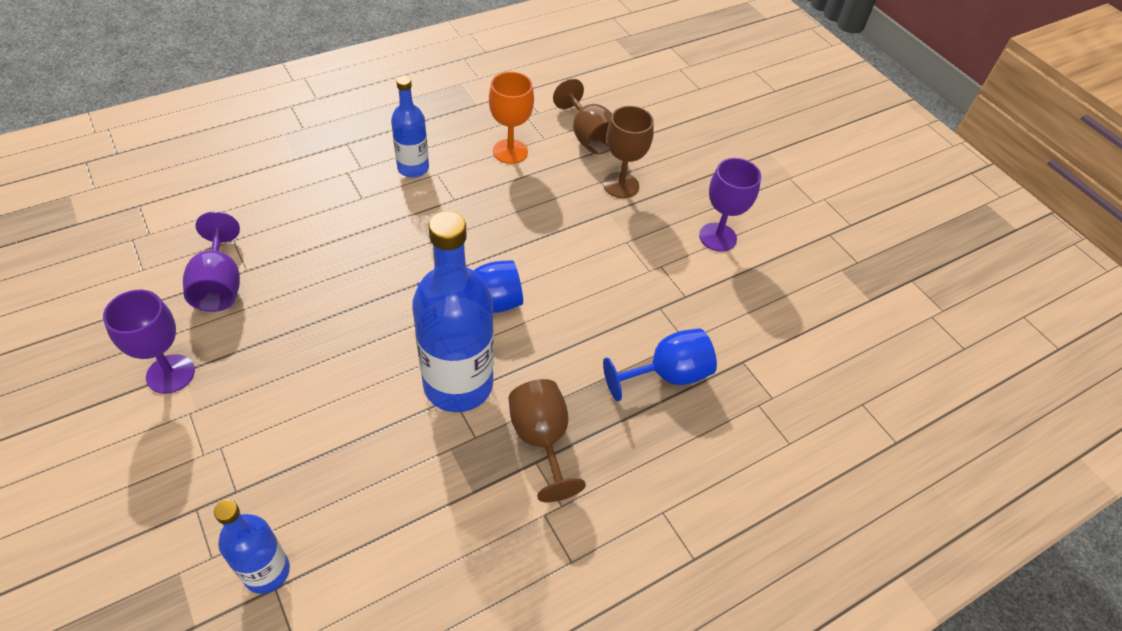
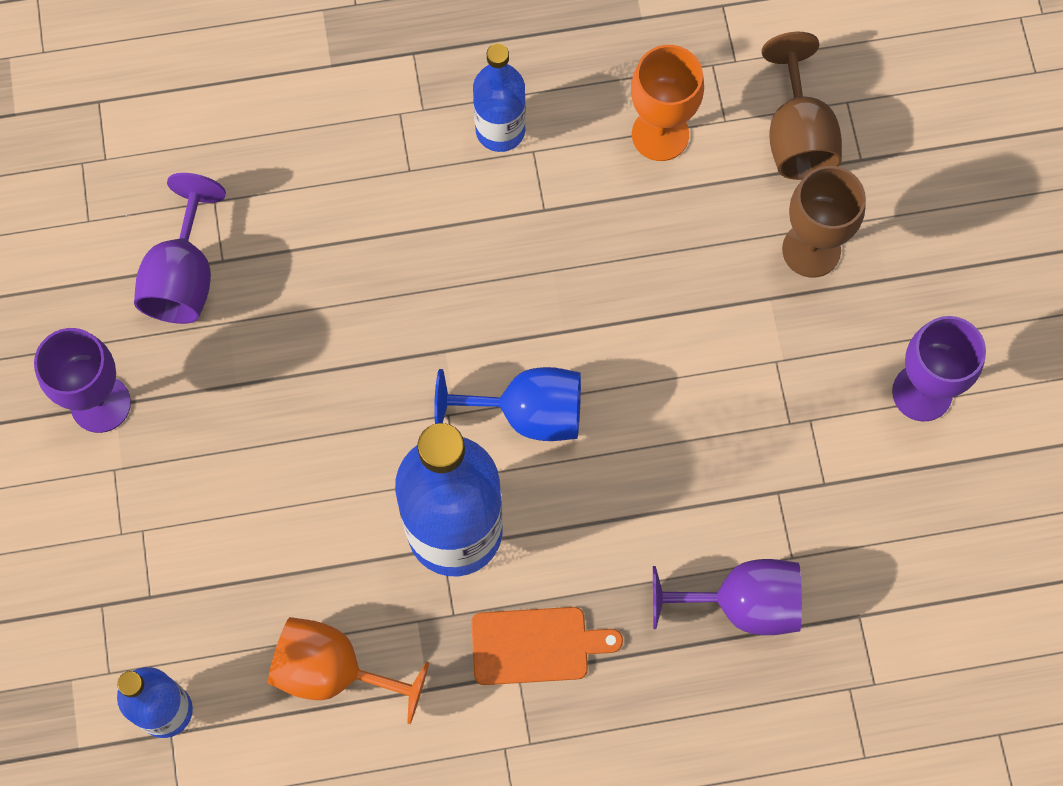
camera: 25 degrees right, 20 degrees up
(397, 501) = (333, 671): none -> orange goblet
(541, 439) = (536, 645): brown goblet -> orange cutting board
(667, 375) = (742, 604): blue goblet -> purple goblet

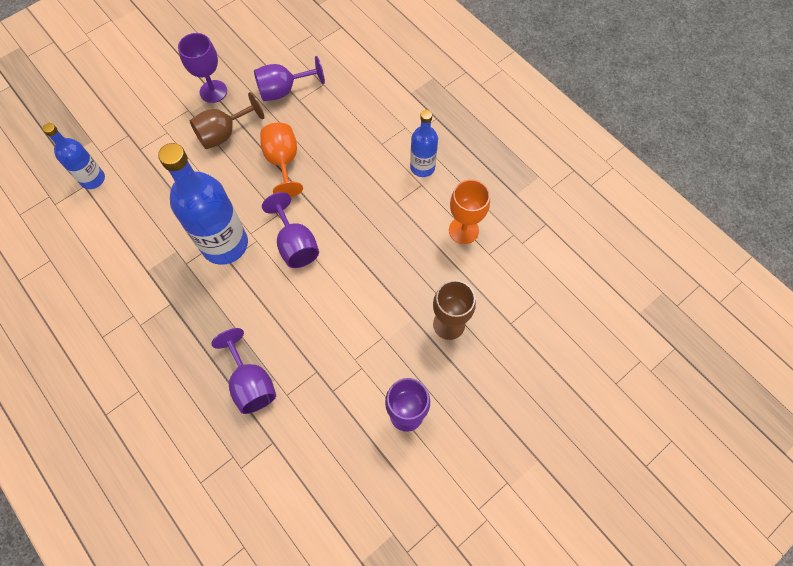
camera: 60 degrees right, 5 degrees down
(333, 671) = (137, 230): orange goblet -> orange goblet (283, 162)
(528, 413) = (296, 245): blue goblet -> purple goblet
(536, 645) = (187, 304): orange cutting board -> none
(798, 136) = (503, 289): brown goblet -> brown goblet (224, 134)

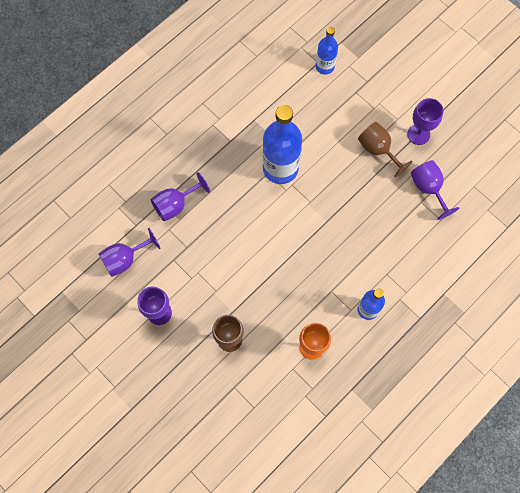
camera: 85 degrees right, 5 degrees up
(283, 162) = (358, 199): orange goblet -> none
(296, 245) = (285, 219): purple goblet -> purple goblet (125, 259)

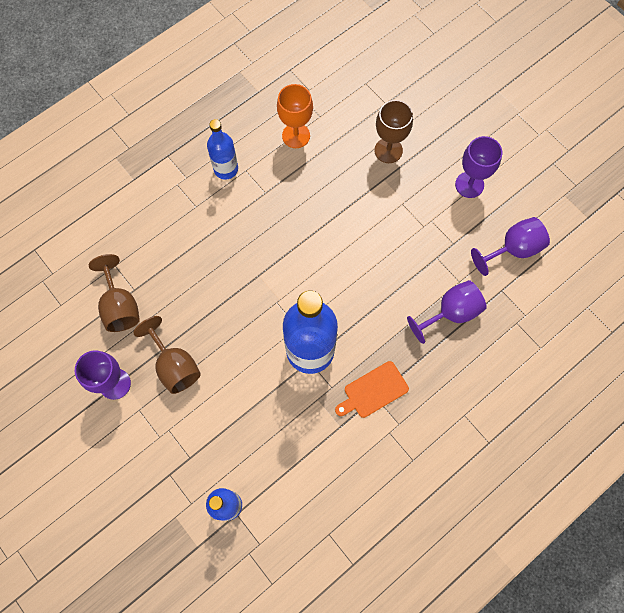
camera: 175 degrees left, 0 degrees up
(232, 144) = (373, 391): none -> orange cutting board
(428, 188) = (120, 306): purple goblet -> brown goblet

